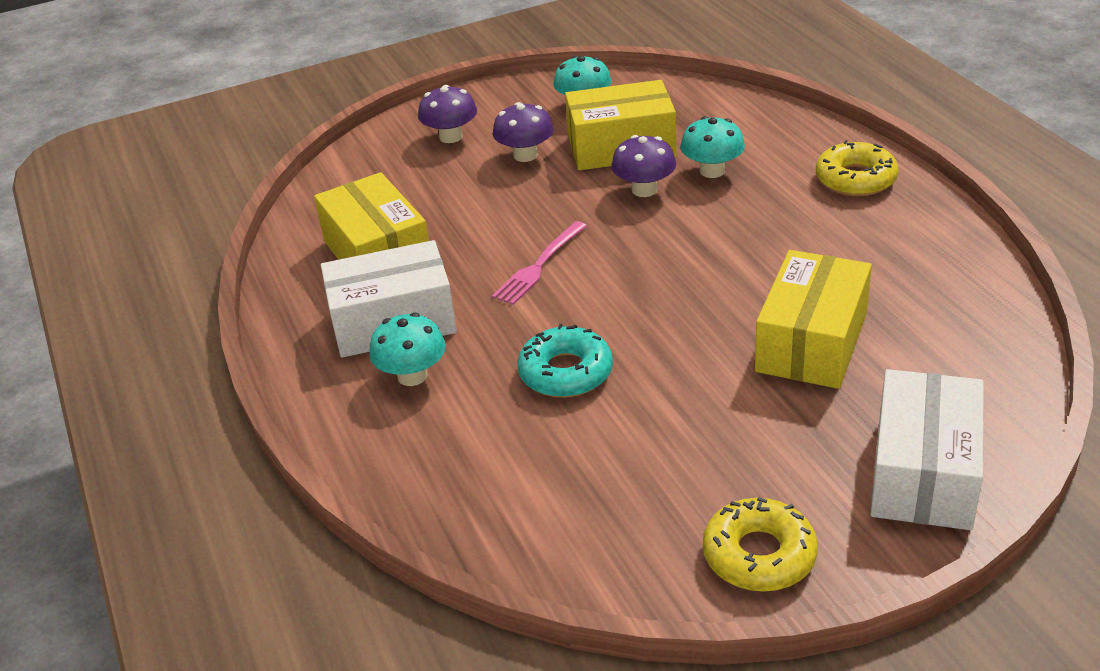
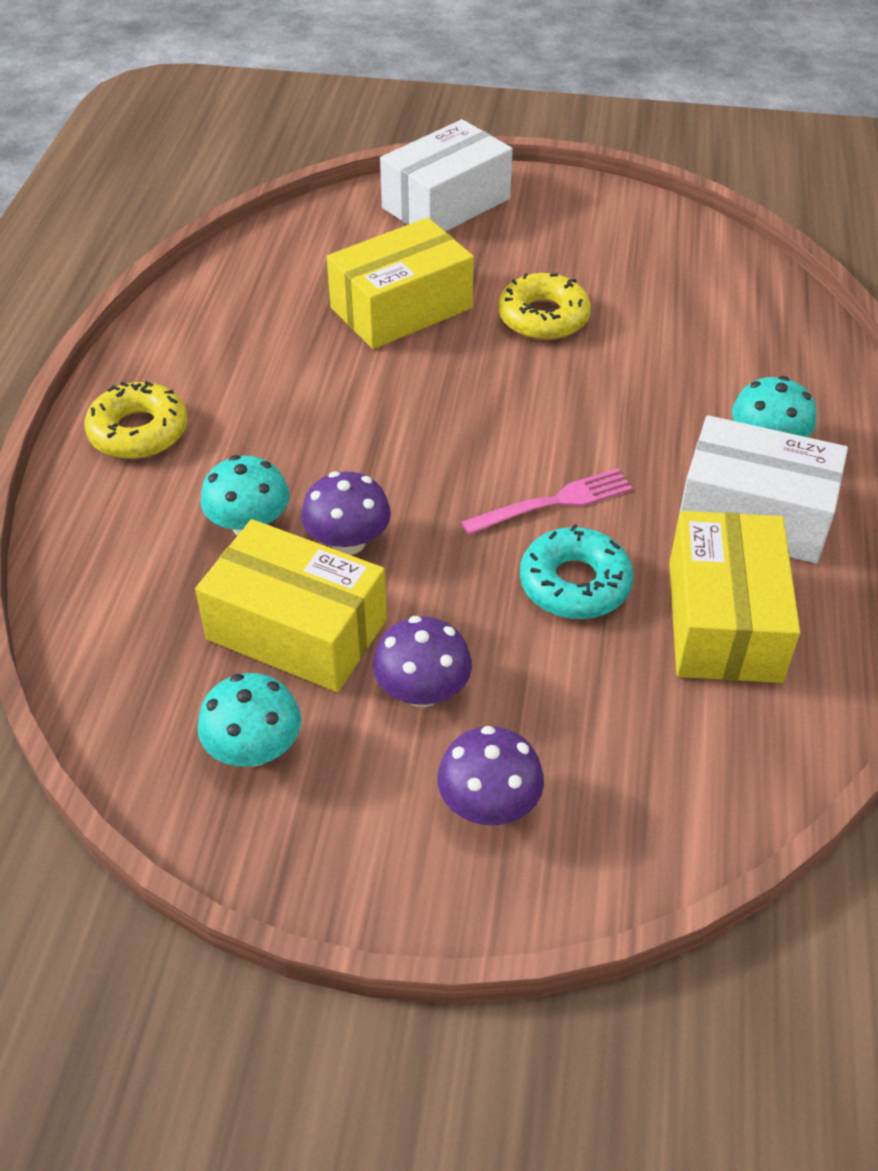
camera: 150 degrees left, 10 degrees up
(566, 372) = (623, 380): turquoise donut -> turquoise donut (575, 583)
(759, 555) = (601, 211): yellow donut -> yellow donut (543, 317)

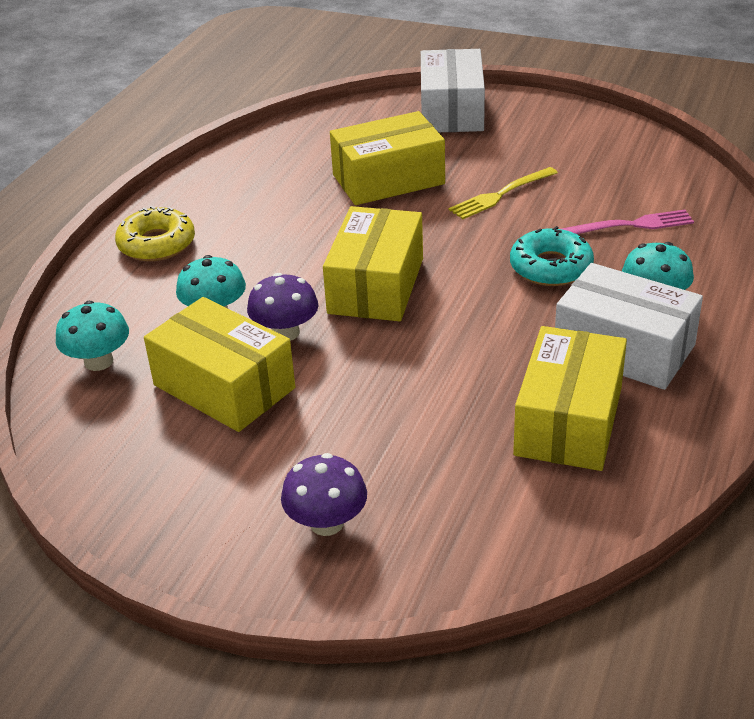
camera: 15 degrees right, 10 degrees down
(254, 749) = (161, 462): turquoise mushroom -> turquoise mushroom (98, 361)
(422, 691) = (304, 439): purple mushroom -> none
(436, 461) = (376, 286): none -> yellow box
(446, 203) = (451, 111): white box -> white box turned 60 degrees counterclockwise
(543, 317) = (500, 195): yellow donut -> yellow fork
(554, 502) = (459, 323): pink fork -> pink fork (632, 225)
(575, 583) = (454, 381): turquoise donut -> turquoise donut (551, 267)

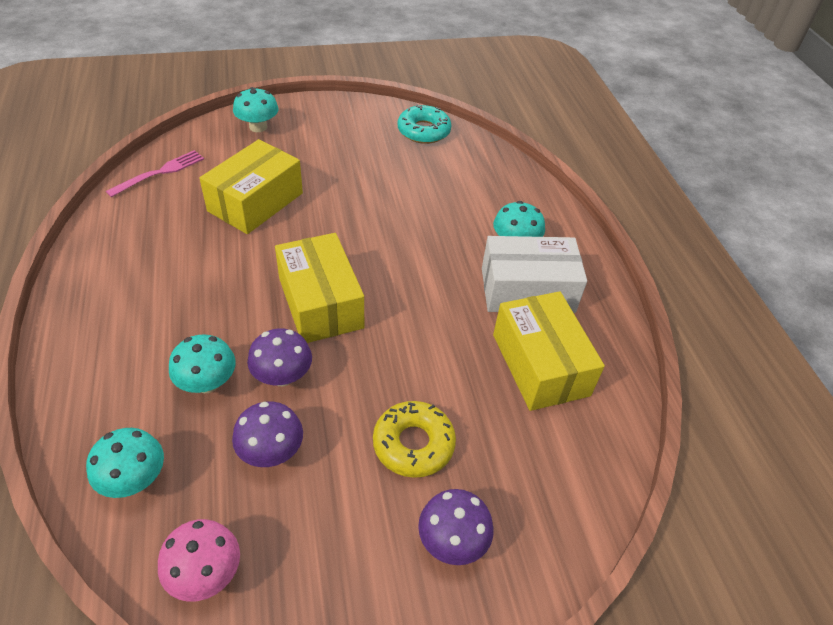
camera: 40 degrees left, 10 degrees up
(98, 449) = (205, 573): none -> pink mushroom
(156, 244) = (97, 332): yellow donut -> yellow donut (413, 444)
(224, 386) = (271, 451): yellow box -> purple mushroom
(451, 111) = (258, 127): white box -> turquoise mushroom
(500, 195) = (350, 190): yellow fork -> none
(551, 267) = (431, 240): turquoise donut -> turquoise donut (423, 131)
(632, 225) = (455, 188): pink fork -> pink fork (160, 172)

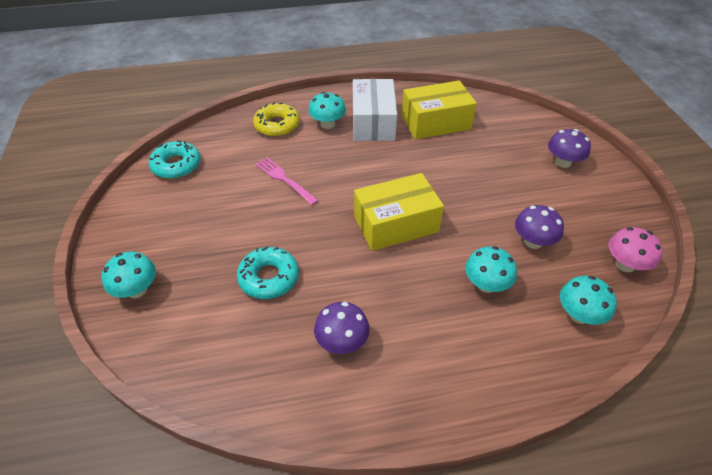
camera: 85 degrees left, 0 degrees up
(160, 172) = (208, 372): pink fork -> pink fork (284, 179)
(256, 202) = (269, 278): yellow box -> turquoise donut
(282, 376) = (470, 241): purple mushroom -> purple mushroom (342, 341)
(413, 444) = (507, 176): yellow donut -> yellow donut (277, 125)

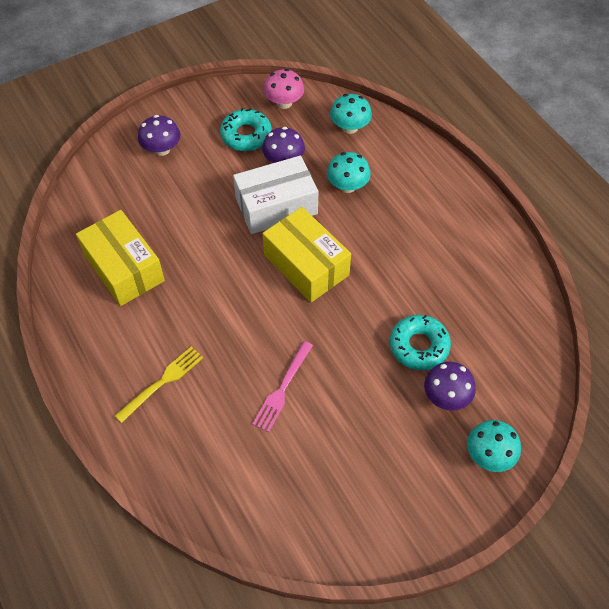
camera: 110 degrees left, 10 degrees up
(176, 165) = (305, 526): turquoise donut -> turquoise donut (246, 135)
(277, 125) = (183, 441): yellow donut -> none
(327, 124) = (162, 382): turquoise mushroom -> yellow fork
(342, 341) = (452, 267): purple mushroom -> purple mushroom (446, 396)
(373, 122) = (143, 333): white box -> white box (276, 206)

